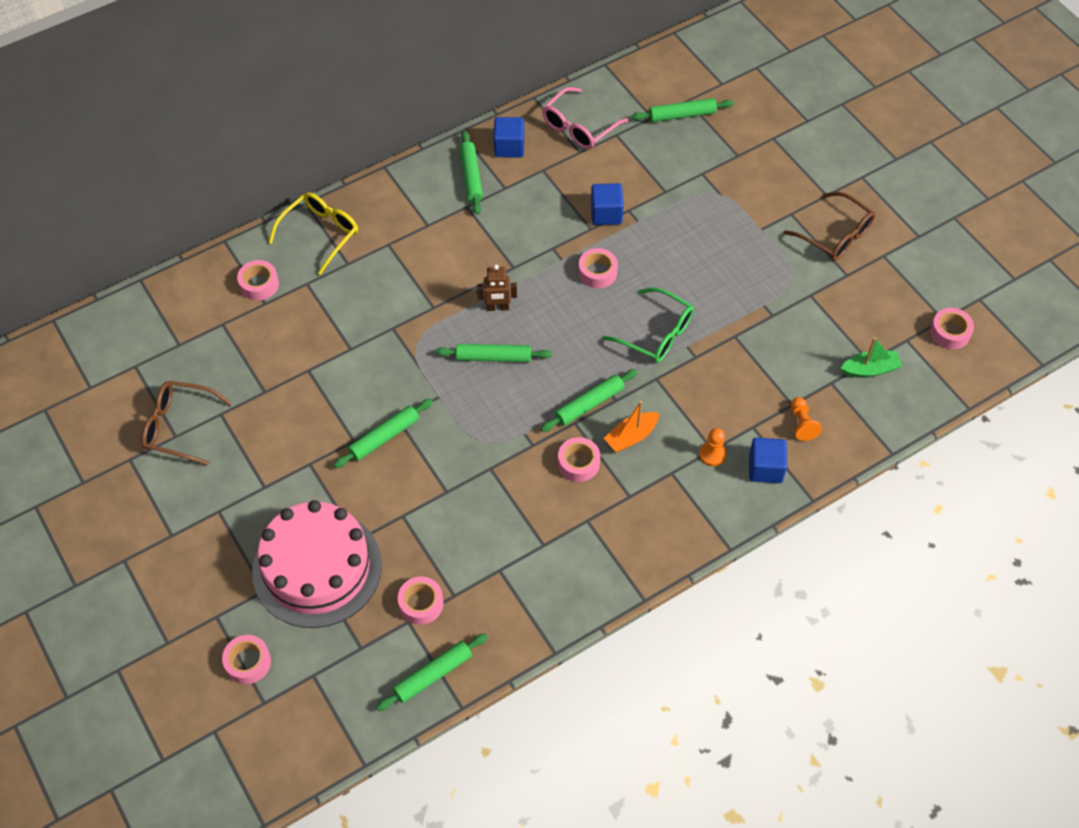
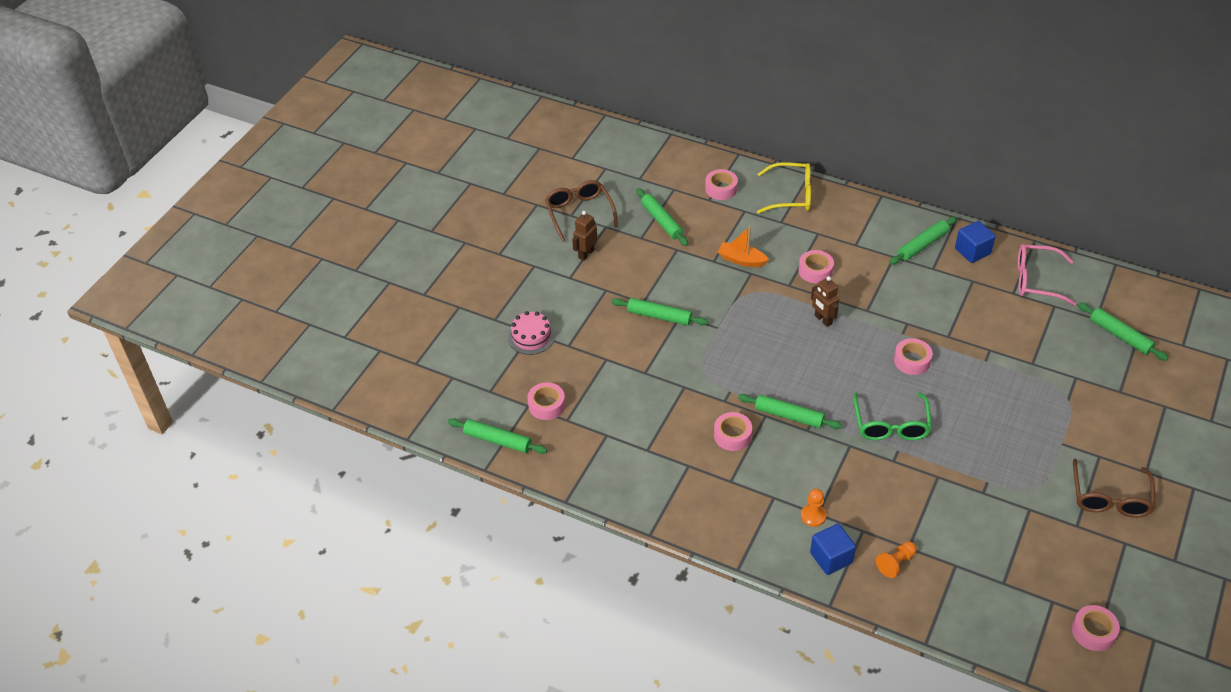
camera: 60 degrees right, 10 degrees down
(244, 453) = (586, 254): none -> brown robot
(248, 662) = (438, 340): pink tape -> pink tape (815, 271)
(317, 568) = (531, 336): pink cake -> pink cake, size x0.46
(493, 357) = (778, 340): green rolling pin -> green rolling pin (661, 221)
(606, 213) = (972, 338): blue cube -> none
(631, 436) = (783, 456): orange boat -> orange boat (741, 260)
(870, 369) = (995, 588): green boat -> none

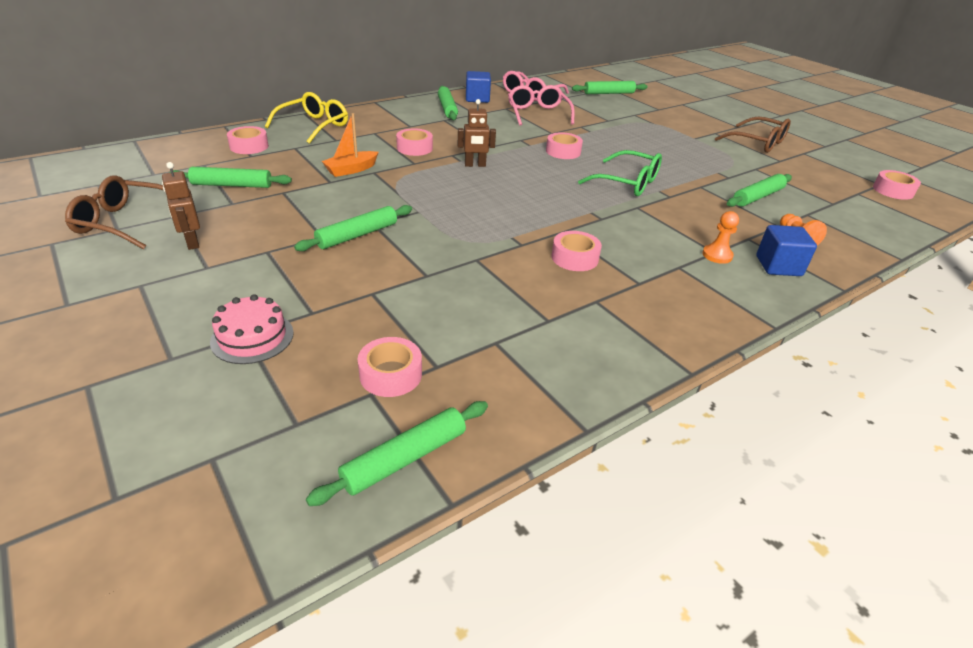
camera: 65 degrees left, 10 degrees down
(789, 416) = (575, 220): green rolling pin -> green rolling pin (758, 197)
(986, 308) = (538, 113): none -> pink glasses

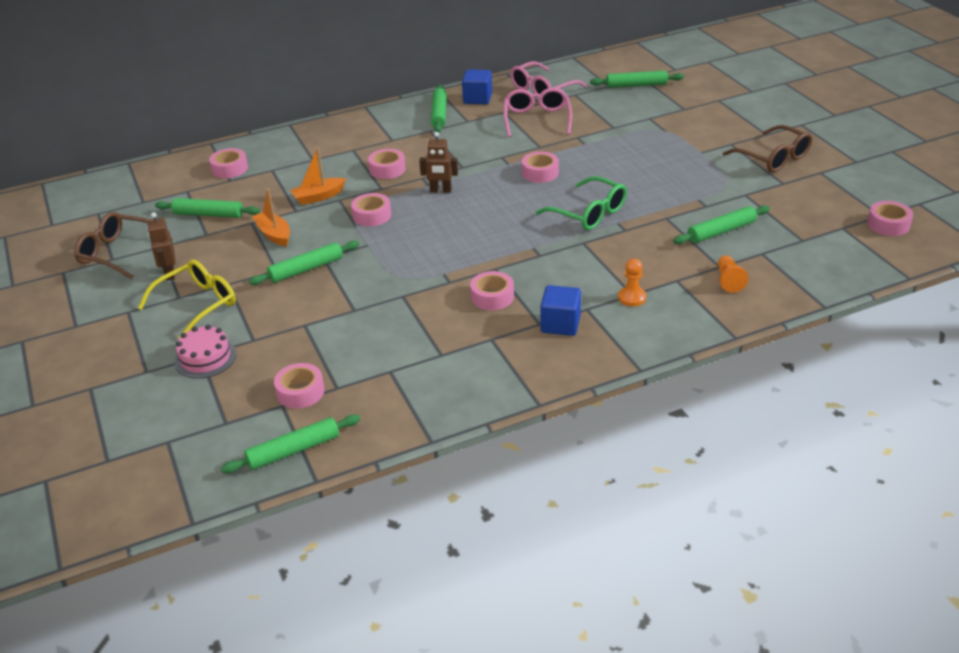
camera: 15 degrees right, 0 degrees up
(311, 203) = (274, 234): none -> orange boat
(314, 126) = (295, 141): yellow glasses -> yellow glasses (198, 304)
(413, 185) = (372, 215): none -> pink tape
(778, 266) = (686, 311): blue cube -> blue cube (560, 324)

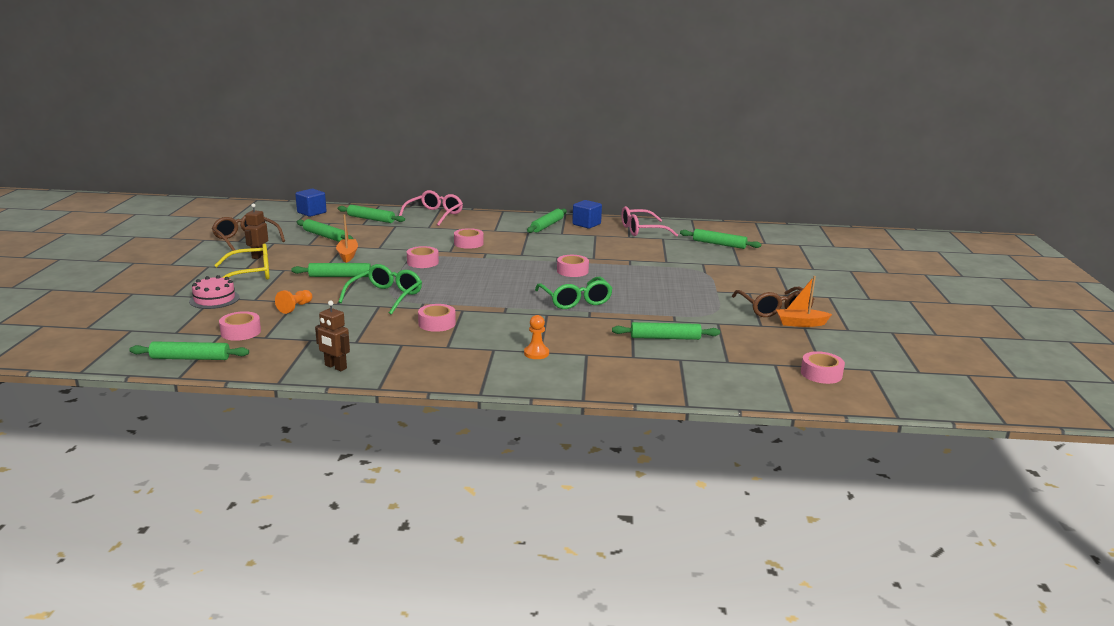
camera: 25 degrees right, 15 degrees down
(229, 169) = (371, 219): pink tape -> green rolling pin
(318, 197) = (403, 245): orange boat -> orange boat (800, 323)
(394, 280) = (386, 296): none -> green glasses
(440, 191) = (487, 262): brown robot -> brown robot (335, 367)
(537, 119) = (613, 244): pink glasses -> pink glasses (434, 215)
(560, 324) = (461, 351): blue cube -> blue cube (311, 212)
(728, 280) = (628, 366): orange pawn -> orange pawn (295, 308)

